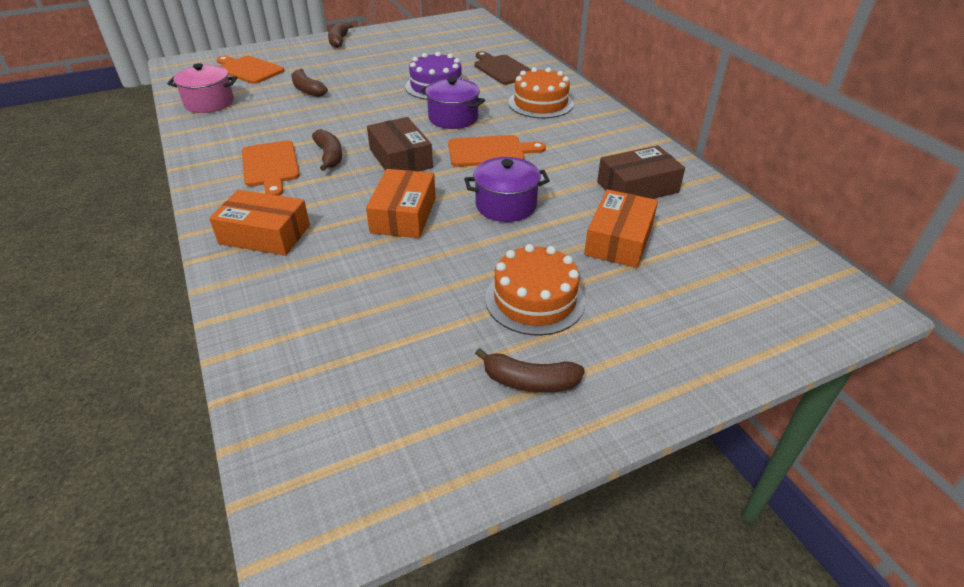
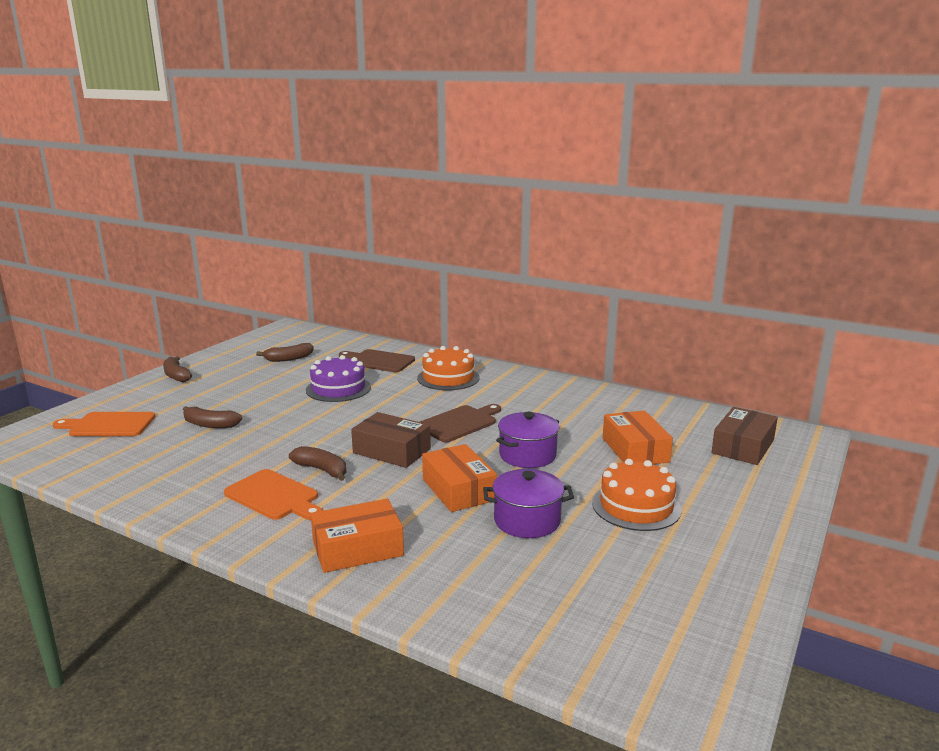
camera: 35 degrees left, 20 degrees down
(209, 103) = (110, 466): pink pot -> none
(453, 118) = (391, 408): purple pot -> purple pot (527, 520)
(490, 151) = (459, 423): orange cutting board -> brown cutting board
(529, 381) = (704, 554): brown banana -> brown banana (288, 359)
(637, 187) = (599, 413): brown box -> brown box (742, 446)

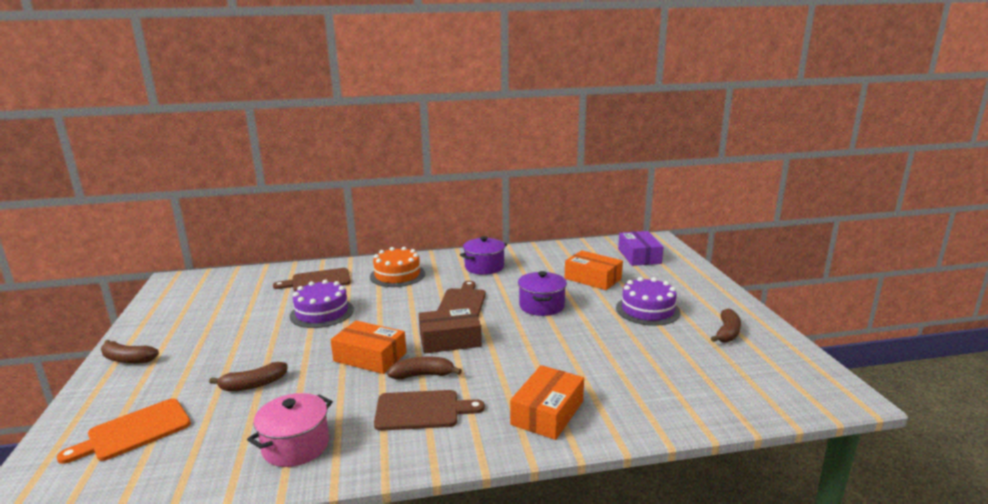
camera: 40 degrees left, 0 degrees up
(164, 479) = (296, 446): none -> pink pot
(274, 496) = (422, 410): orange cutting board -> brown cutting board
(288, 359) = (227, 305): brown banana -> brown banana (727, 333)
(459, 489) = (540, 345): orange box -> orange box (370, 357)
(527, 520) = (610, 344): purple pot -> purple pot (484, 267)
(636, 506) = (647, 310): orange cake -> purple cake
(742, 446) = (639, 256): brown box -> purple box

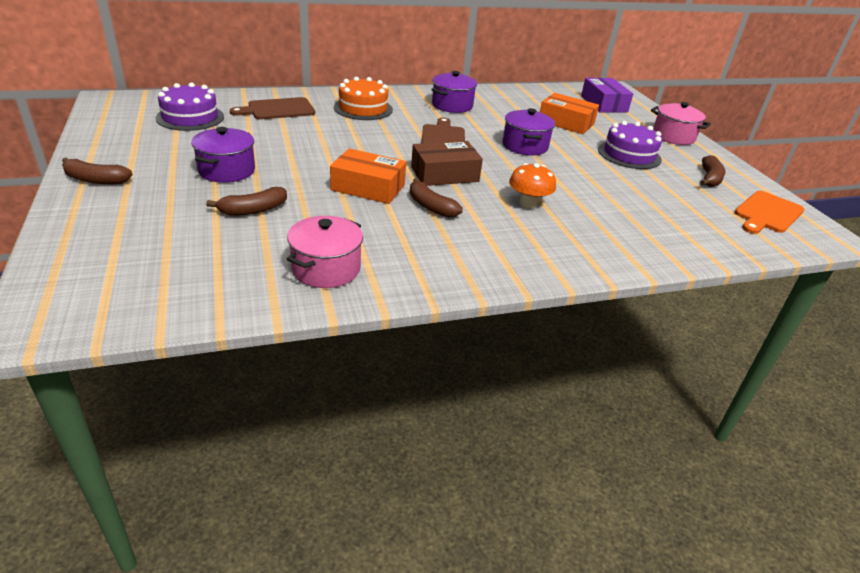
camera: 10 degrees left, 15 degrees up
(134, 431) = (140, 252): orange cutting board -> orange cutting board (767, 213)
(246, 345) = (227, 170): none -> purple pot
(322, 312) = (296, 142): purple cake -> purple cake (190, 117)
(422, 410) = (443, 239): brown cutting board -> none
(423, 375) = (430, 206): brown banana -> brown banana turned 120 degrees counterclockwise
(523, 368) = (528, 203): none -> orange mushroom
(547, 413) = (567, 244): orange box -> none
(702, 288) = (673, 136): none -> pink pot

